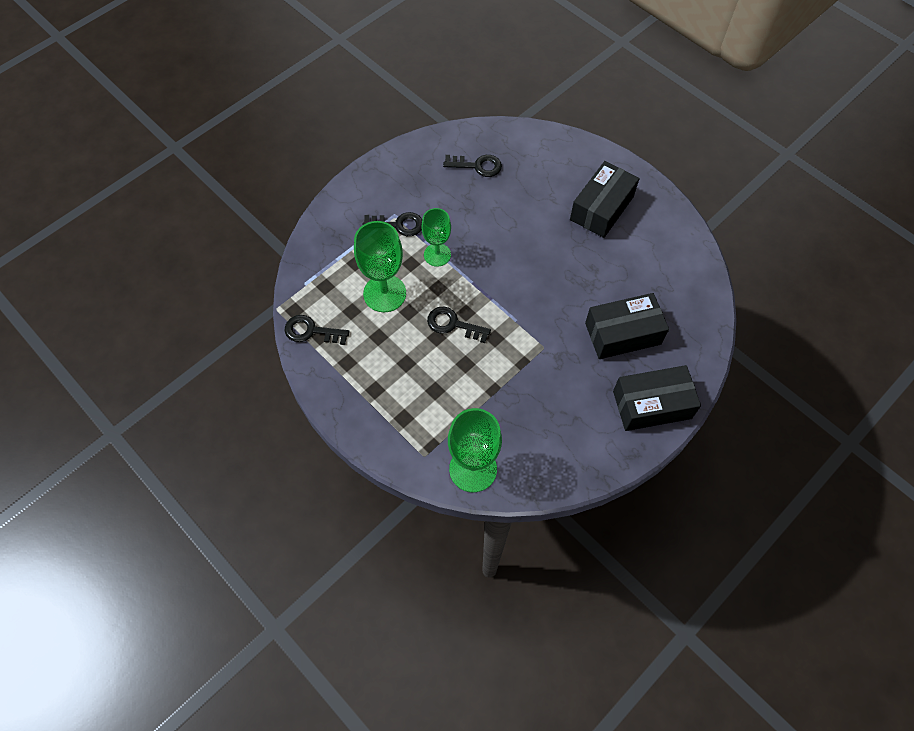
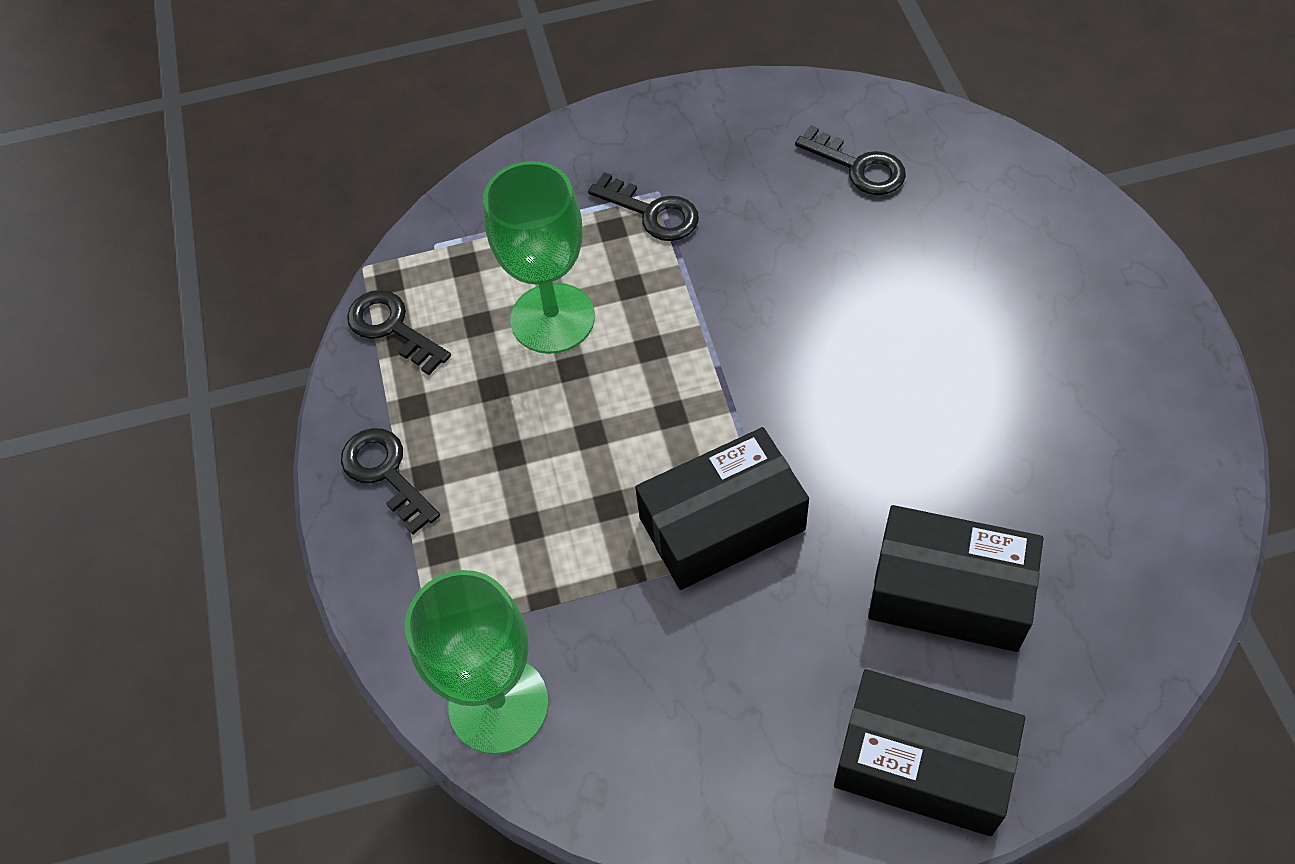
camera: 35 degrees right, 5 degrees down
(437, 255) = (686, 291): green goblet -> none
(453, 324) = (634, 425): black key -> black key (386, 473)
(601, 208) = (1054, 335): black box -> black box (722, 523)

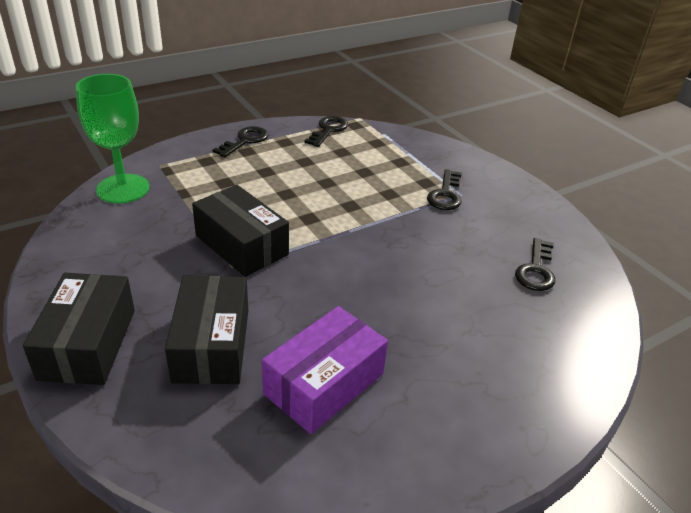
camera: 65 degrees right, 20 degrees down
(552, 318) = (355, 172): green goblet -> none
(1039, 466) = (324, 384): none -> purple box

